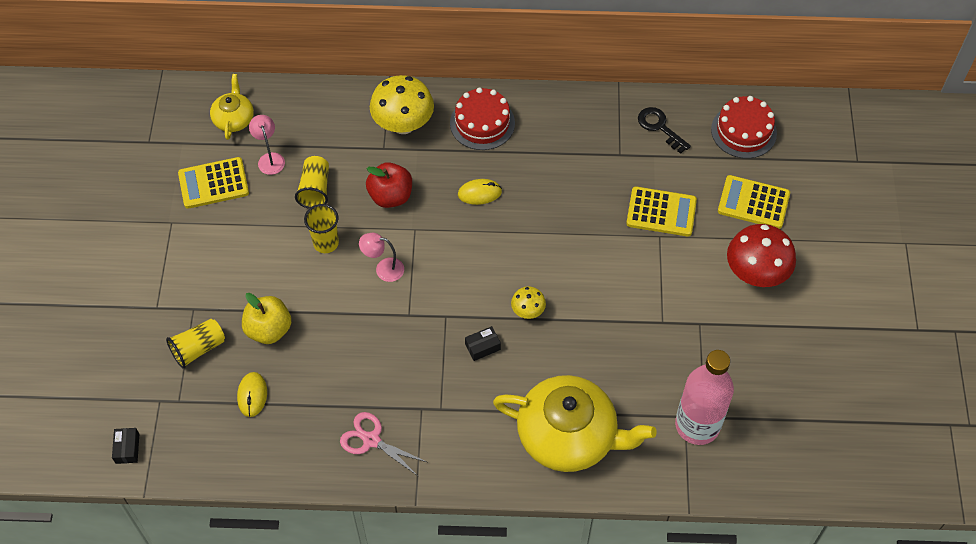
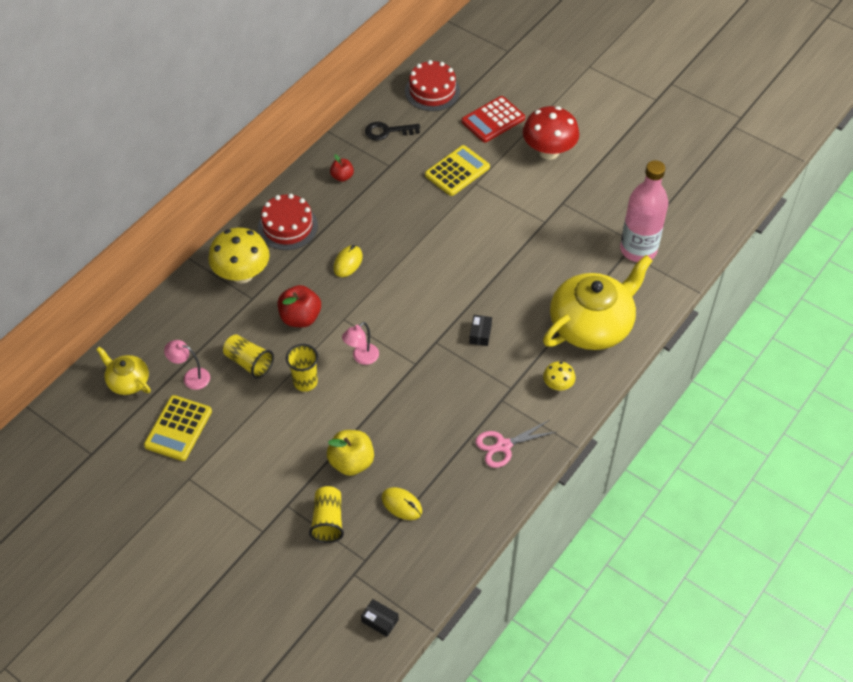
camera: 55 degrees left, 5 degrees down
(528, 311) = (473, 291): yellow mushroom -> yellow mushroom (558, 385)
(574, 127) = (342, 177): none -> red apple
(753, 203) = (493, 120): yellow calculator -> red calculator

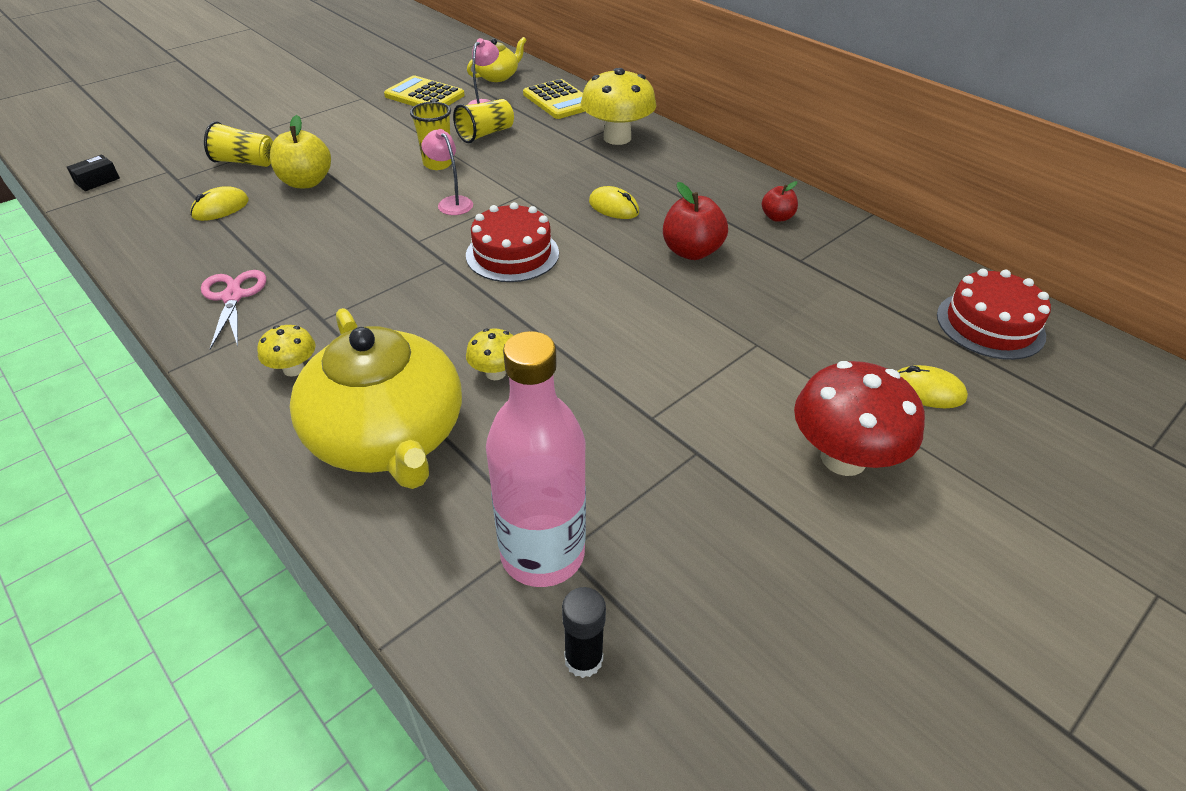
camera: 100 degrees right, 10 degrees down
(287, 226) = (688, 170): red cake -> red cake (512, 254)
(300, 318) = (535, 168): red apple -> red apple (691, 251)
(387, 131) = (878, 266): black key -> none
(457, 171) = (787, 327): yellow calculator -> yellow calculator (559, 100)
(480, 334) = (437, 304): black box -> none
(493, 120) = (926, 391): red calculator -> yellow mouse
(532, 291) = (495, 373): none -> yellow mushroom
(680, 229) = (583, 659): none -> black glue stick

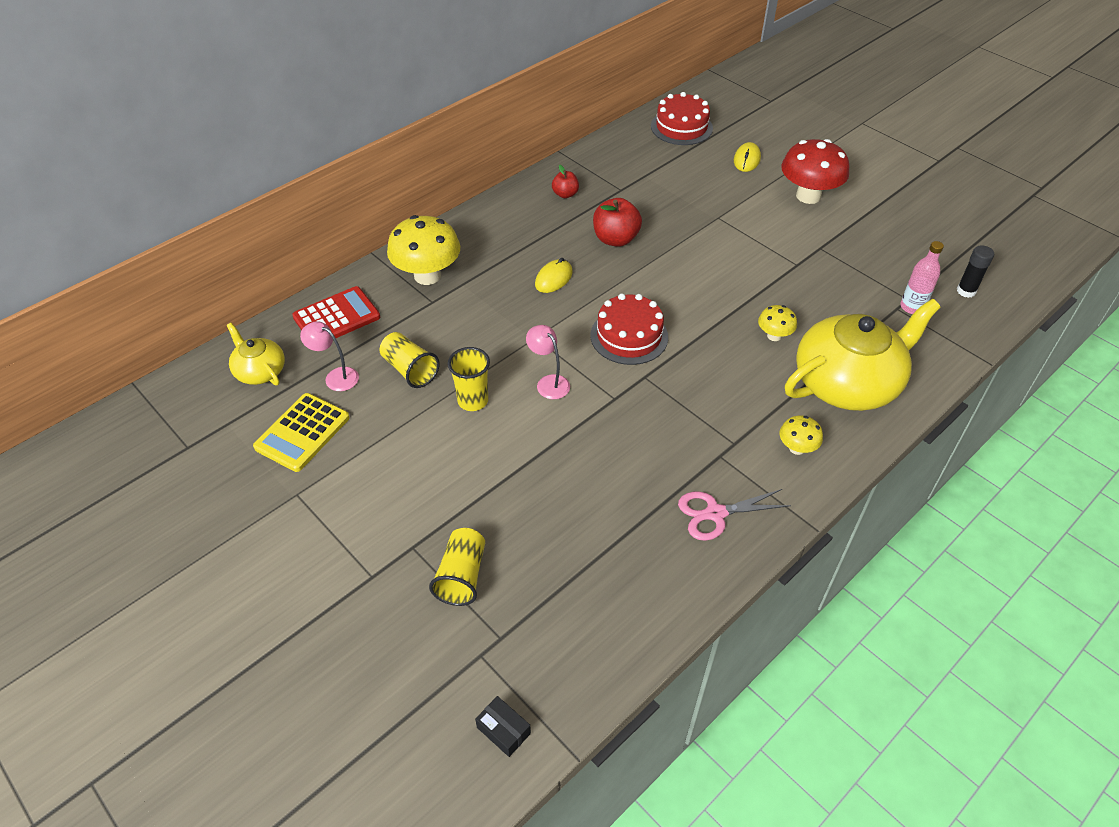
camera: 90 degrees left, 5 degrees up
(220, 208) = (565, 570): yellow mouse -> none
(306, 182) = (509, 505): yellow apple -> none
(451, 202) = (548, 382): pink lamp -> pink lamp turned 90 degrees clockwise
(542, 554) = (912, 307): pink bottle -> pink bottle, size x0.53
(559, 100) = (336, 317): yellow calculator -> red calculator

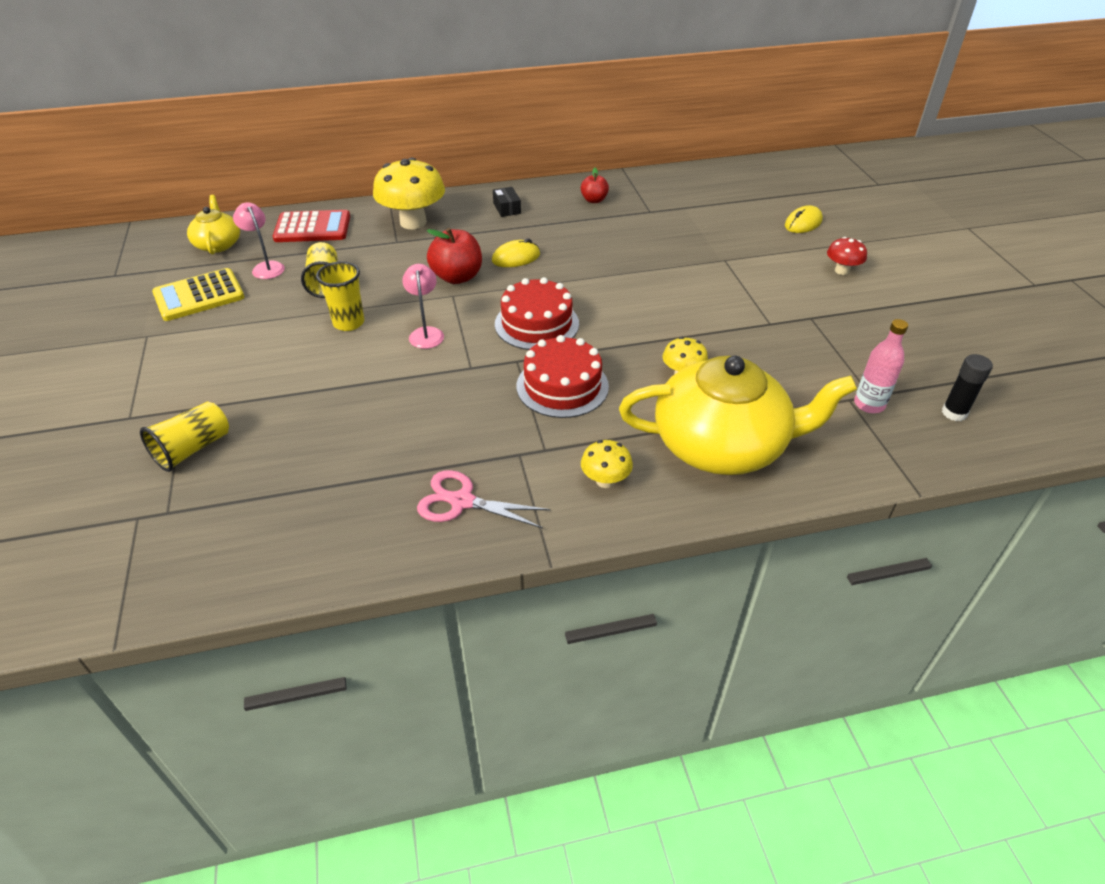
camera: 30 degrees right, 5 degrees down
(503, 730) = (85, 588): black box -> black box (507, 208)
(615, 239) = (604, 246): red apple -> red apple (457, 277)
(681, 127) = (760, 181): red cake -> red cake (562, 386)
(808, 196) = (842, 271): red mushroom -> red mushroom, size x0.50

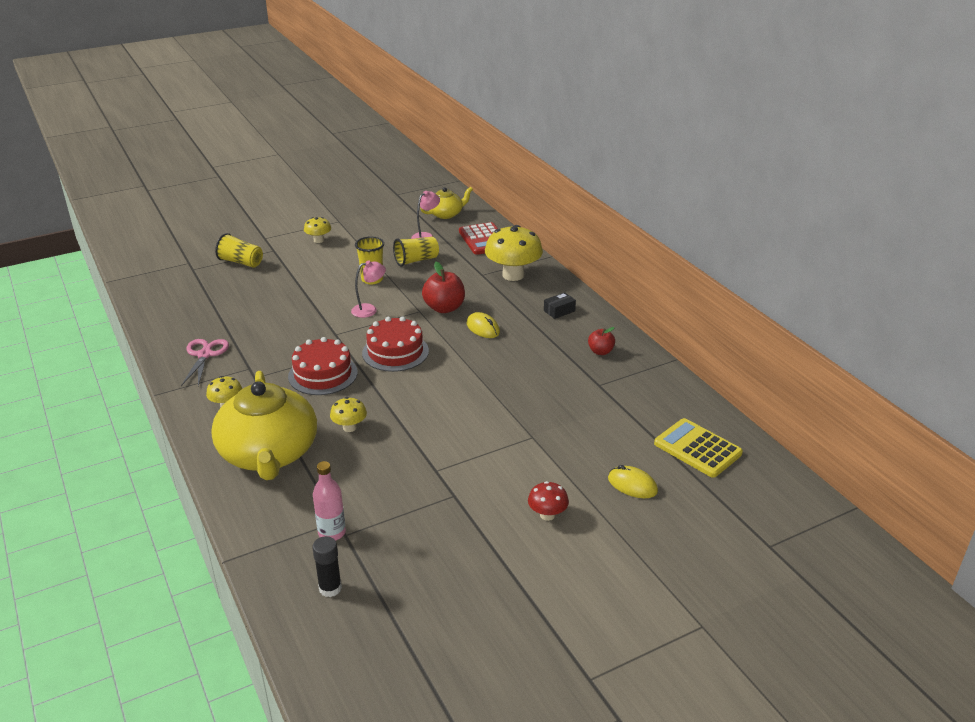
camera: 75 degrees right, 10 degrees down
(191, 360) = (318, 240): none -> yellow mushroom
(199, 296) = (384, 224): yellow calculator -> yellow calculator (697, 448)

